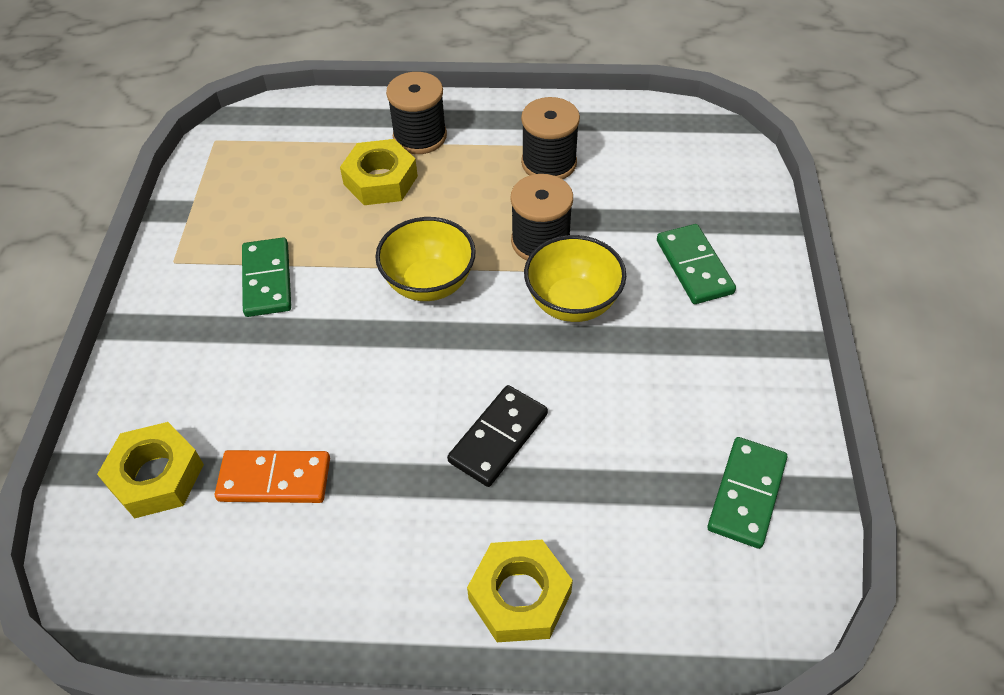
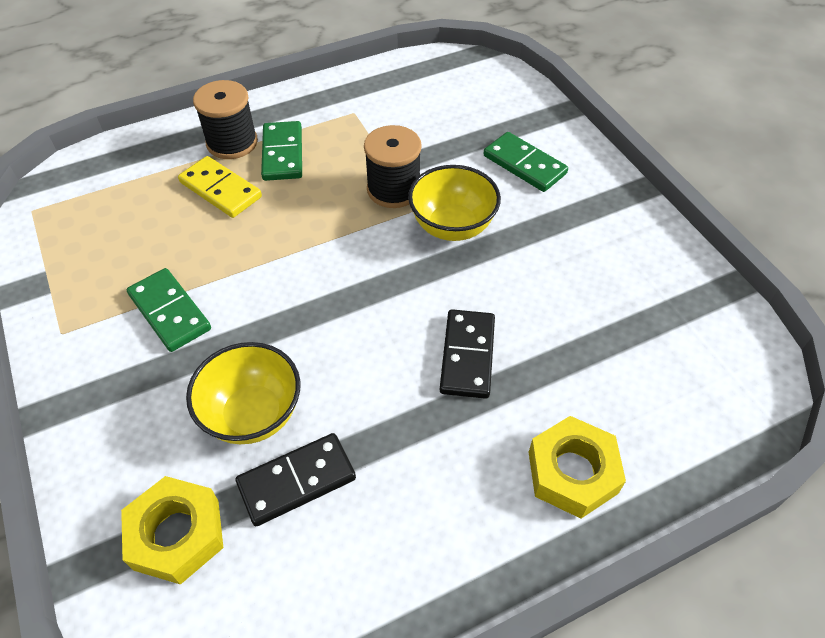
camera: 30 degrees left, 0 degrees up
(274, 479) = (297, 481): orange domino -> black domino
(380, 180) = (221, 189): yellow nut -> yellow domino
(429, 283) = (323, 257): yellow bowl -> yellow bowl (253, 414)
(549, 163) = (358, 127): black spool -> none
(746, 494) = (677, 313): green domino -> green domino (282, 154)

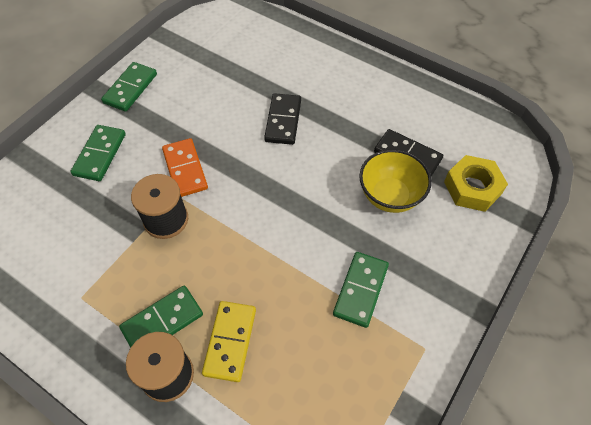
camera: 120 degrees left, 5 degrees up
(452, 226) = (185, 169): yellow bowl -> orange domino
(467, 356) = (283, 121): black domino -> black domino turned 60 degrees counterclockwise
(572, 472) = (320, 60): yellow nut -> none
(626, 218) = (130, 88): none -> green domino

